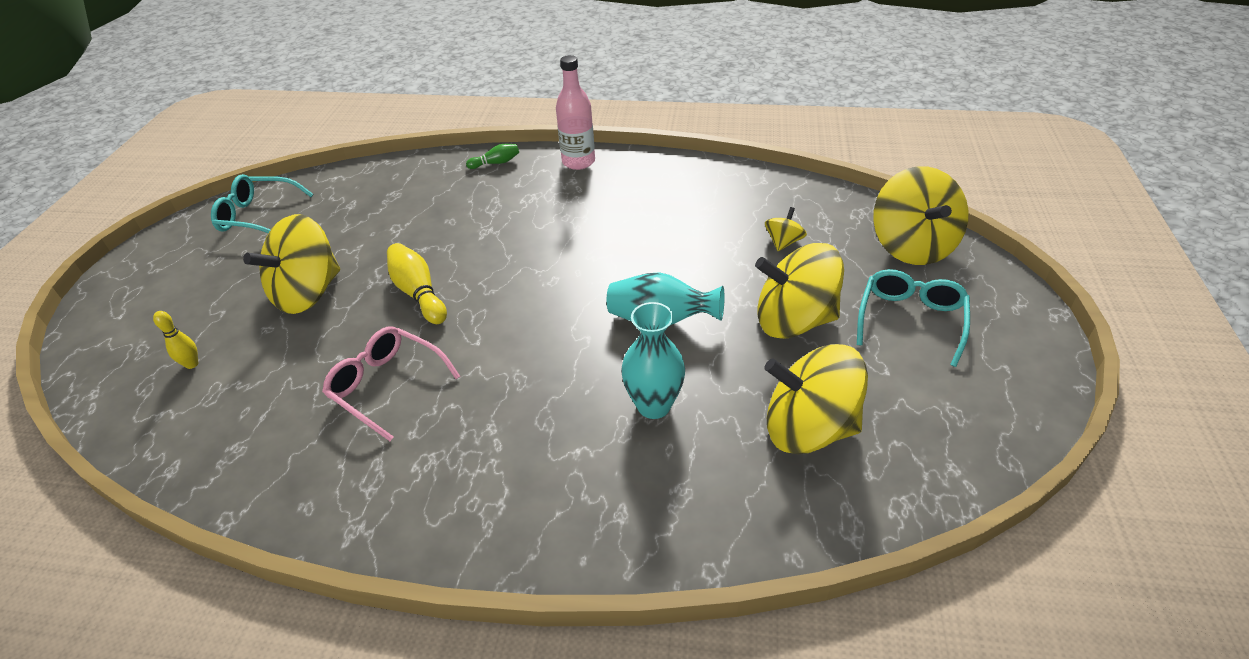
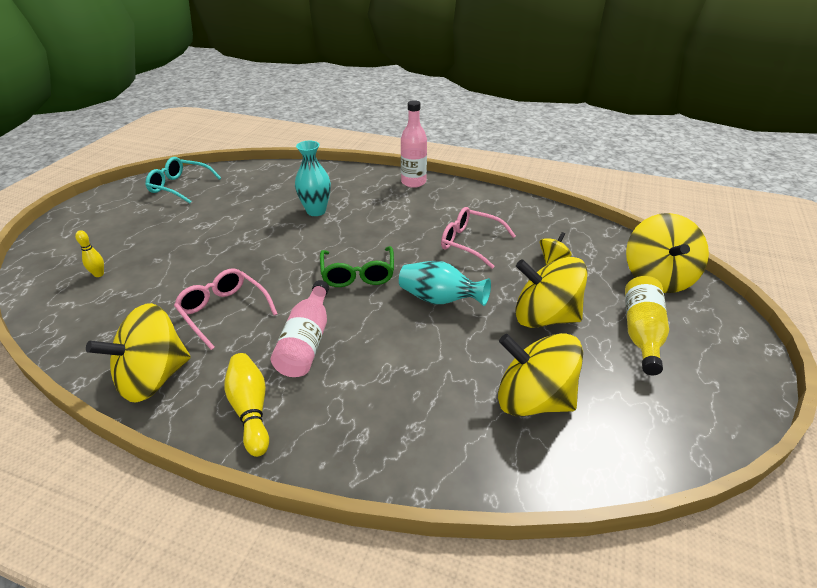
camera: 10 degrees right, 5 degrees down
(308, 293) = (193, 241): yellow spinning top -> yellow spinning top (153, 378)
(419, 293) = (269, 253): yellow bowling pin -> yellow bowling pin (251, 410)
(496, 163) = (354, 175): green bowling pin -> none
(510, 406) = (306, 341): none -> pink bottle
(547, 303) = (358, 274): none -> green glasses
(653, 405) = (414, 360): turquoise vase -> turquoise vase (316, 211)
(676, 236) = (470, 243): none -> pink glasses
(910, 320) = (641, 333): turquoise glasses -> yellow bottle

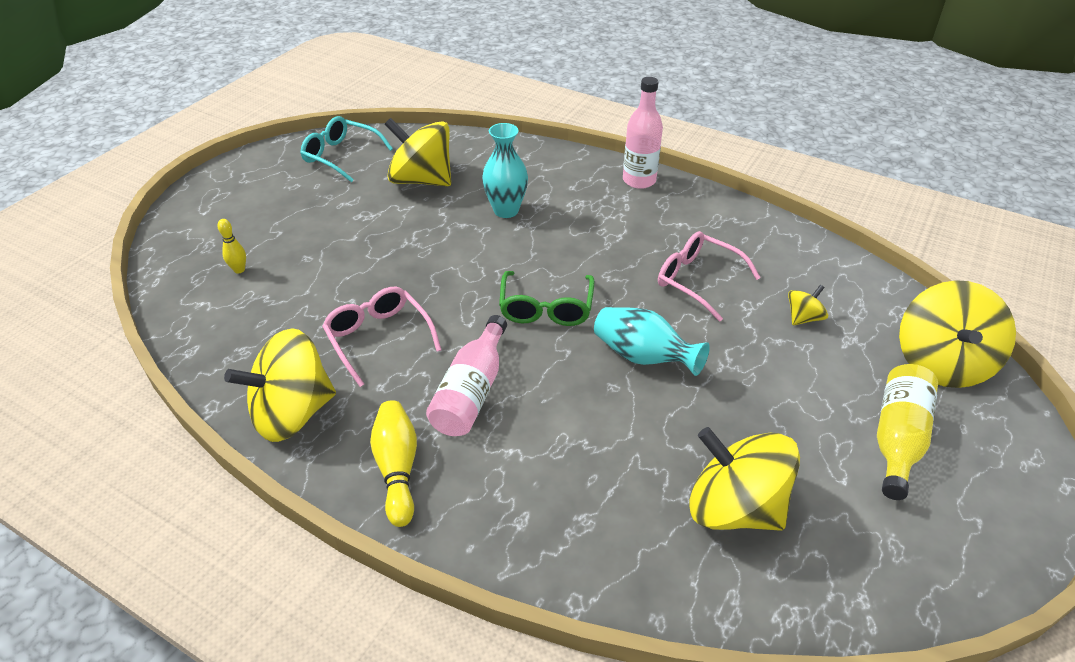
camera: 10 degrees right, 5 degrees up
(544, 317) = (773, 399): yellow spinning top -> yellow spinning top (422, 180)

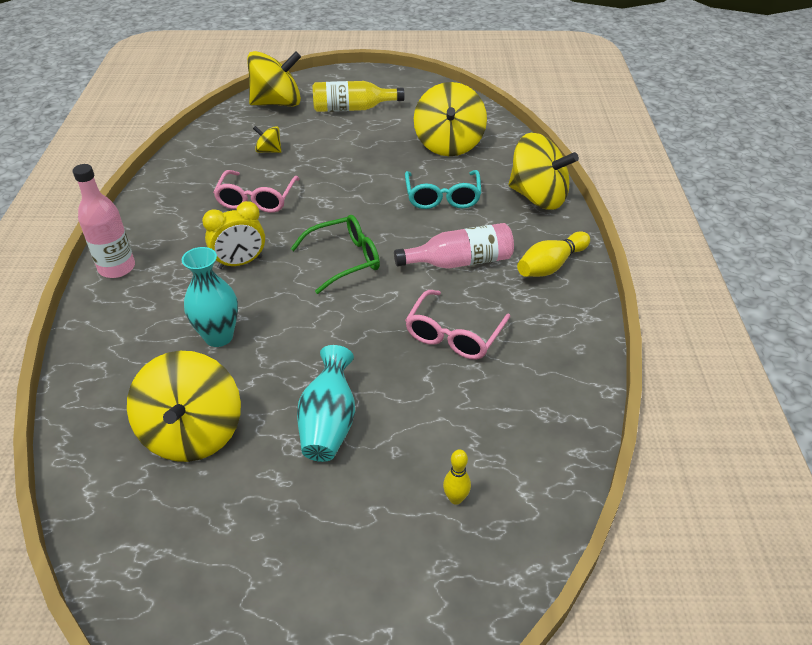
camera: 120 degrees left, 0 degrees up
(293, 413) = (565, 340): yellow spinning top -> yellow spinning top (538, 197)
(341, 156) = (171, 555): turquoise glasses -> turquoise glasses (442, 197)
(594, 243) = (240, 263): none -> yellow clock
(643, 357) = (360, 201): turquoise vase -> turquoise vase (329, 423)

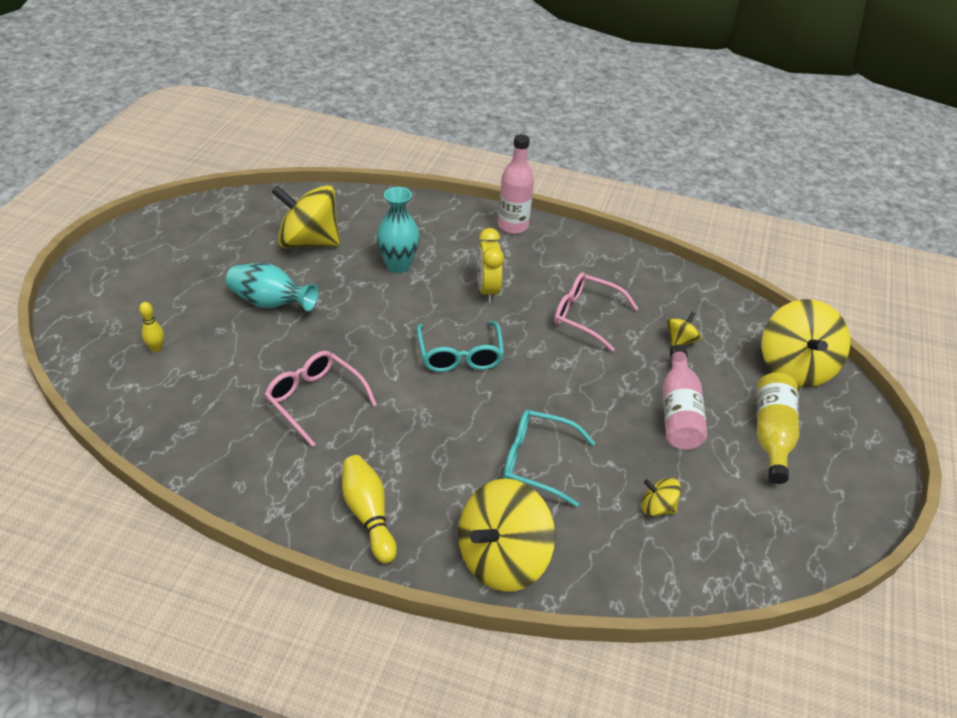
camera: 105 degrees right, 0 degrees up
(344, 260) = (460, 355): green glasses -> turquoise glasses
(449, 144) = (657, 507): yellow spinning top -> yellow spinning top, size x0.46
(460, 262) = (414, 438): pink bottle -> pink bottle (678, 411)

